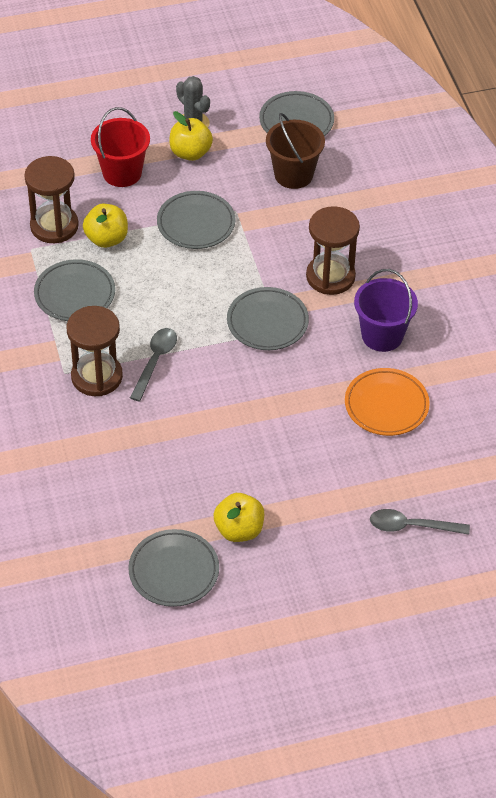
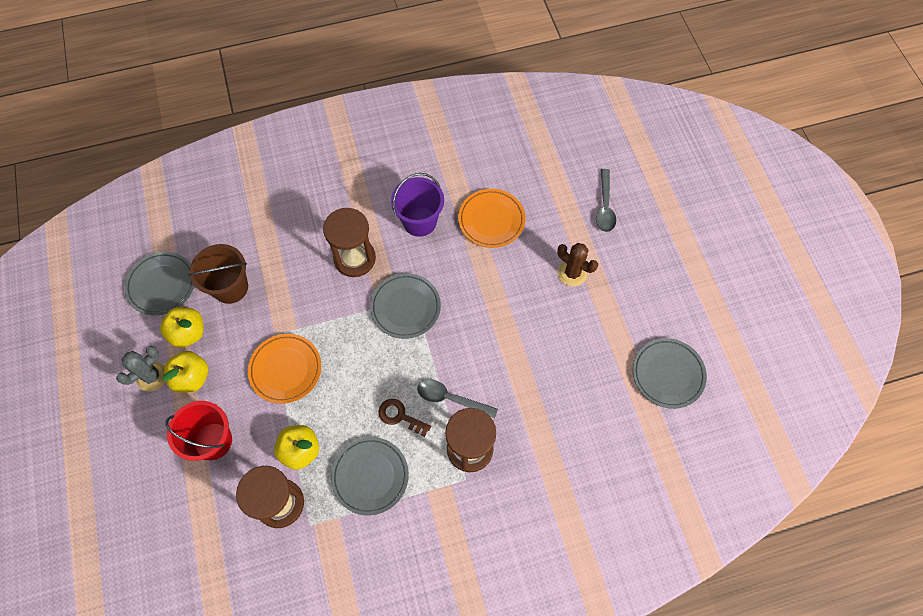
camera: 90 degrees left, 15 degrees up
(138, 317) = (400, 416): none -> brown key
(196, 223) = (285, 369): grey plate -> orange plate
(239, 530) = (622, 326): yellow apple -> yellow apple (188, 333)
(312, 484) = (572, 273): none -> brown cactus

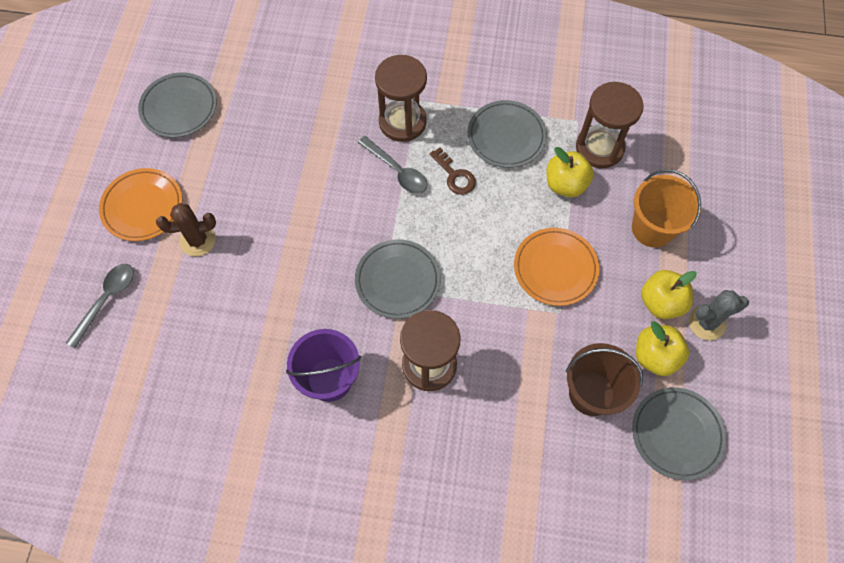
camera: 155 degrees left, 0 degrees up
(213, 441) = (652, 228): red bucket -> orange bucket
(491, 220) = (245, 342): orange plate -> orange plate (143, 207)
(572, 273) = (198, 240): brown cactus -> brown cactus turned 75 degrees counterclockwise

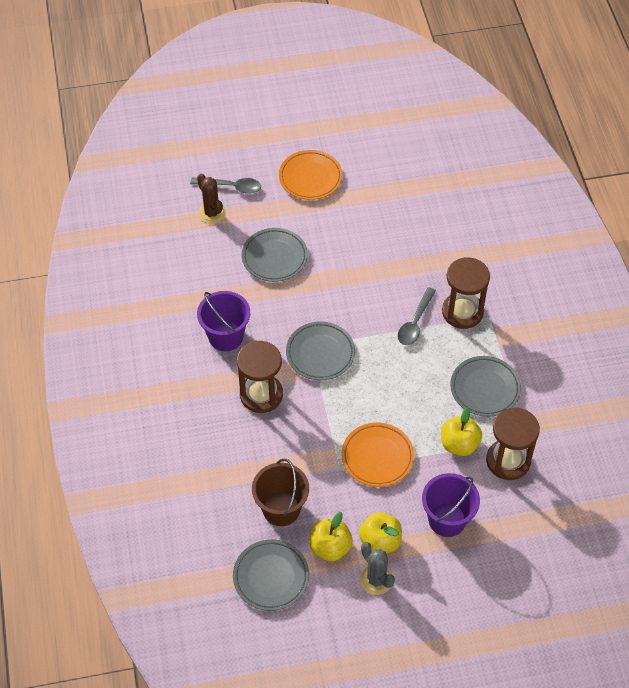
camera: 70 degrees right, 10 degrees down
(179, 108) = (402, 165): grey plate -> grey plate (274, 257)
(198, 240) = (298, 220): brown cactus -> brown cactus (211, 213)
(455, 176) = (429, 363): brown key -> none
(652, 228) = (447, 520): orange bucket -> purple bucket

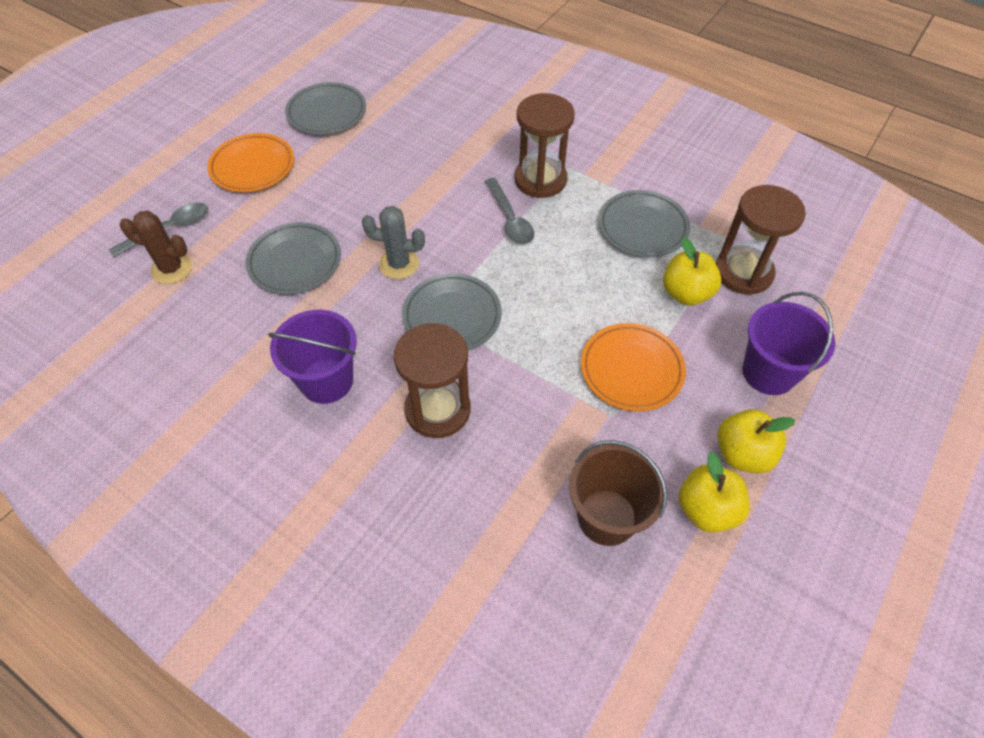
camera: 45 degrees left, 0 degrees up
(271, 577) = (692, 610): grey plate -> grey plate (327, 113)
(376, 580) = (791, 499): grey cactus -> grey cactus (399, 264)

